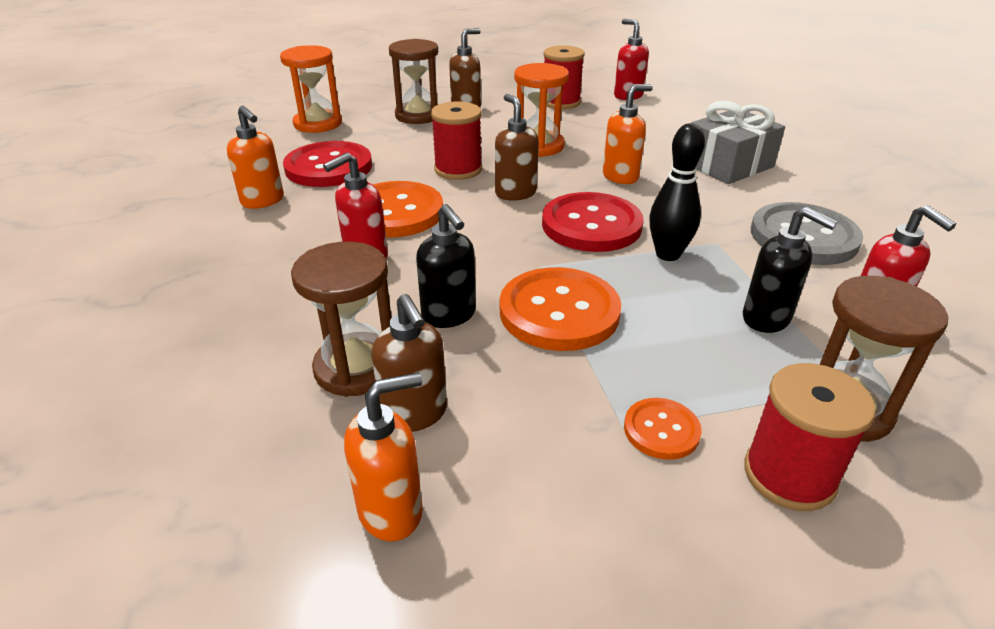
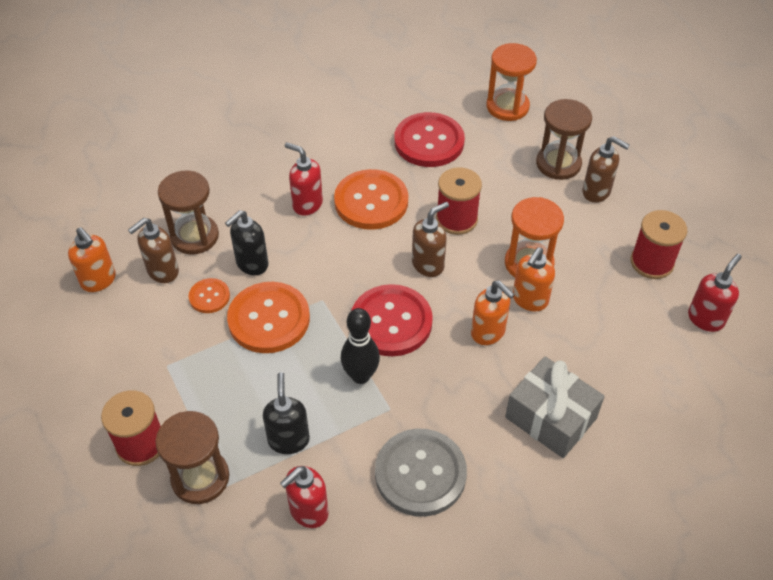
camera: 75 degrees right, 15 degrees up
(263, 201) = (363, 127): orange soap dispenser -> orange soap dispenser (529, 300)
(661, 430) = (167, 383): orange button -> orange button (209, 297)
(767, 319) = (288, 440): black soap dispenser -> black soap dispenser turned 150 degrees clockwise

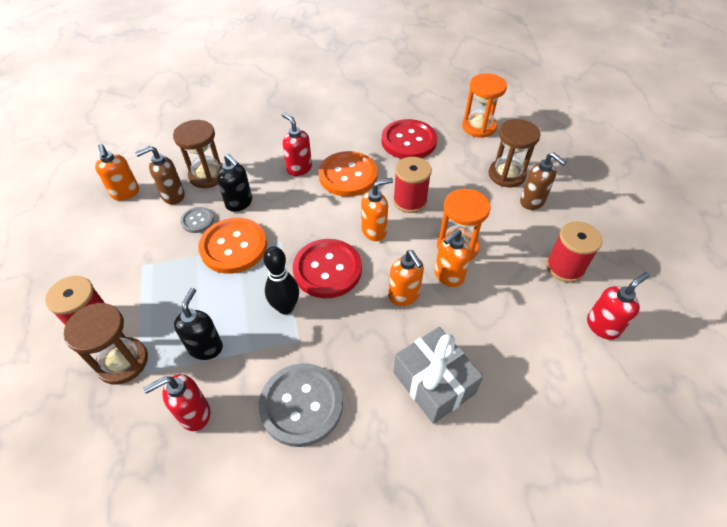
camera: 15 degrees right, 0 degrees up
(209, 297) = (197, 221): orange button -> grey button
(252, 264) = (239, 203): black soap dispenser -> black soap dispenser turned 105 degrees counterclockwise
(428, 265) = (374, 231): brown soap dispenser -> orange soap dispenser

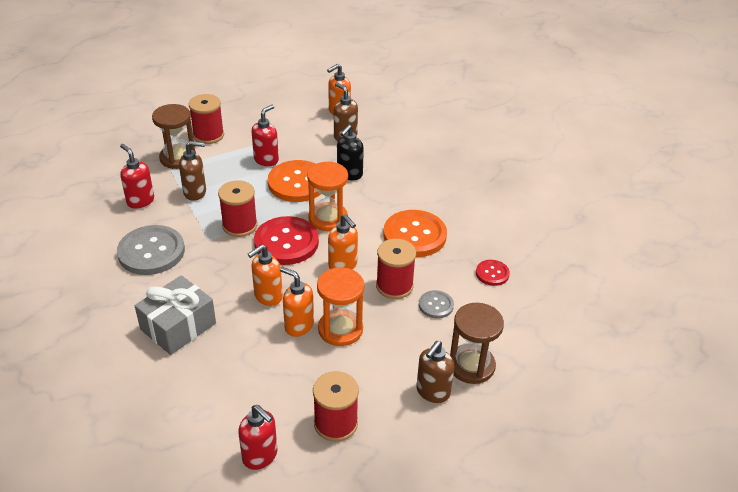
camera: 75 degrees right, 10 degrees down
(197, 221) = (321, 156): grey button -> grey button (436, 305)
(206, 347) = (195, 192): black soap dispenser -> brown soap dispenser
(207, 175) = (377, 148): brown hourglass -> none
(285, 307) = (240, 225): black bowling pin -> red spool
(299, 168) = (410, 200): red soap dispenser -> red soap dispenser (266, 160)
(408, 141) = (492, 273): red button -> red button, size x0.51
(478, 127) = (552, 334): orange hourglass -> orange hourglass (328, 218)

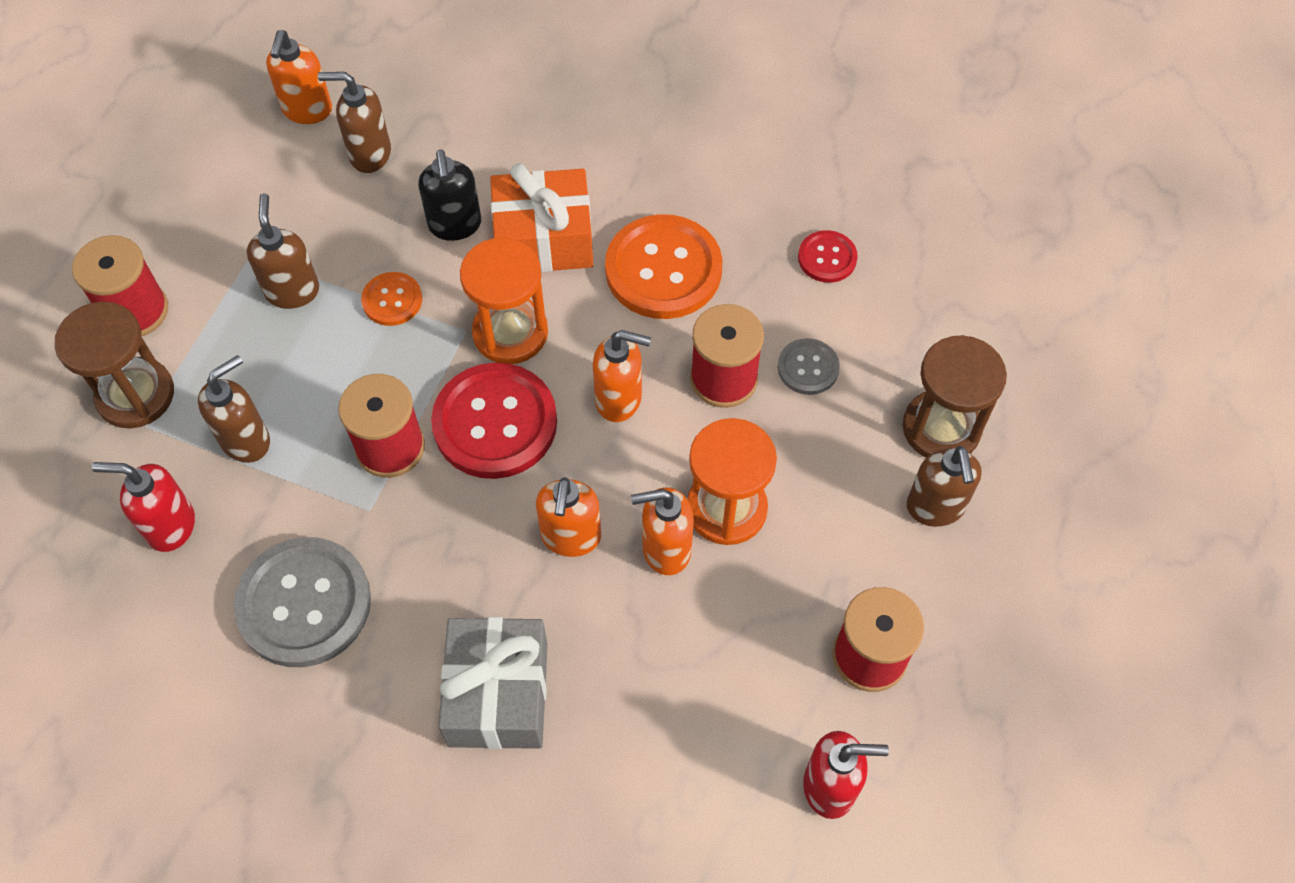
camera: 40 degrees left, 20 degrees up
(266, 160) = (292, 291): red soap dispenser -> brown soap dispenser
(297, 183) = (392, 300): orange button -> orange button, size x0.51
(378, 198) = (544, 239): none -> orange gift

